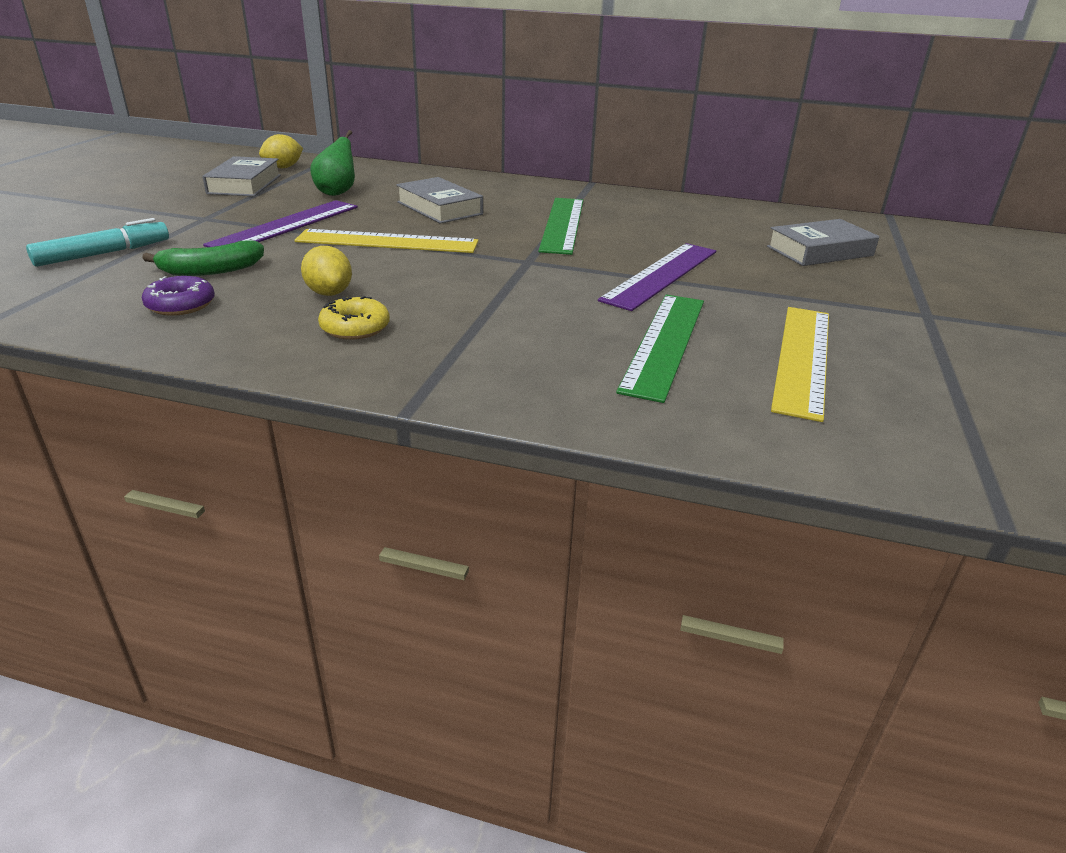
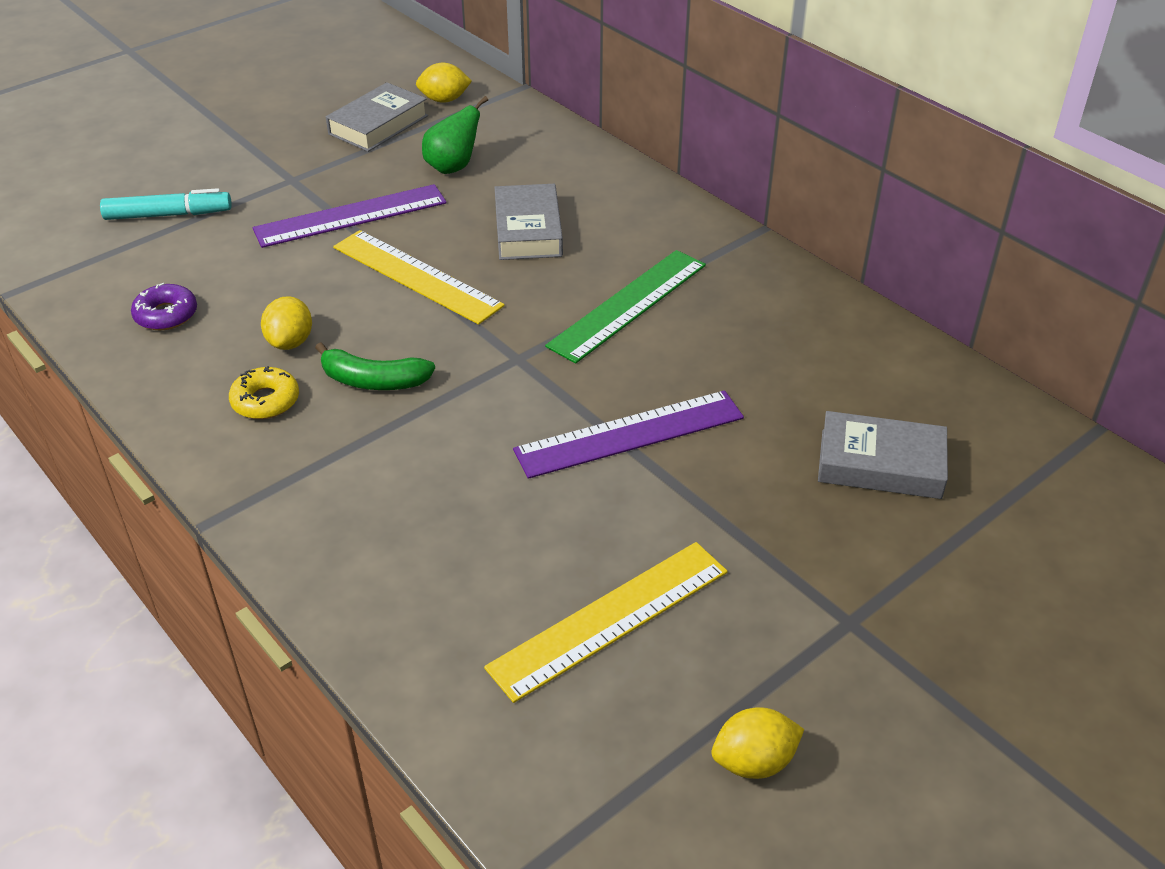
camera: 35 degrees right, 10 degrees up
(211, 270) = (228, 271): green banana -> green banana (373, 381)
(664, 343) = (503, 537): green ruler -> none
(1003, 392) = (754, 761): none -> yellow lemon

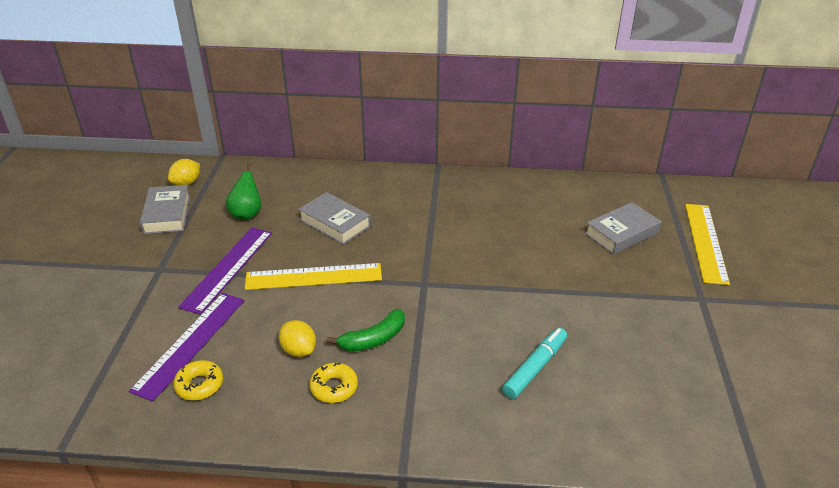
camera: 45 degrees left, 5 degrees down
(166, 315) = (199, 385): purple donut -> yellow donut
(168, 215) = (107, 332): turquoise marker -> turquoise marker (535, 368)
(610, 619) = (631, 363): yellow ruler -> yellow ruler (705, 242)
(628, 305) = (434, 230): green ruler -> none
(629, 434) = (521, 284): purple ruler -> purple ruler (190, 343)
(754, 761) = (754, 374): yellow lemon -> none

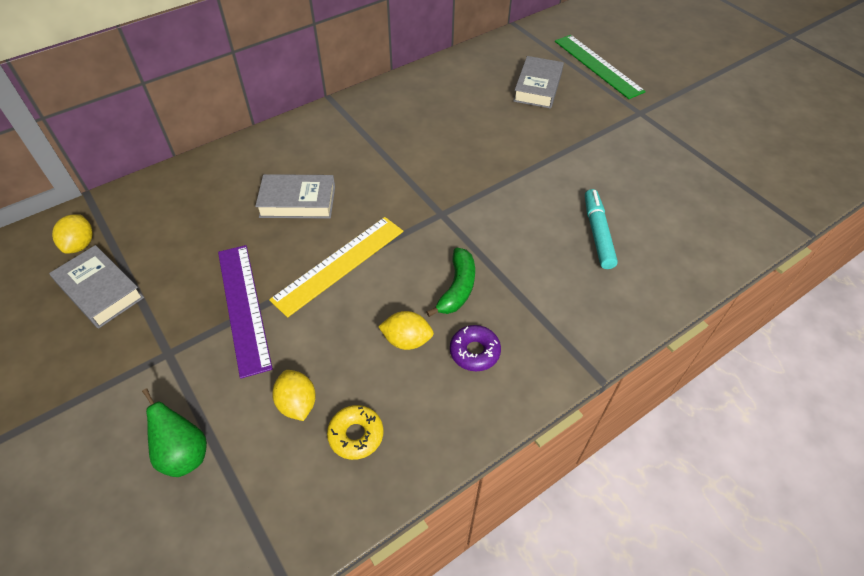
camera: 40 degrees left, 15 degrees up
(190, 343) = (297, 403): purple ruler -> yellow lemon
(247, 214) = (195, 241): green pear -> green pear (184, 454)
(334, 387) = (474, 352): yellow donut -> purple donut
(705, 242) = (598, 66): yellow ruler -> green ruler

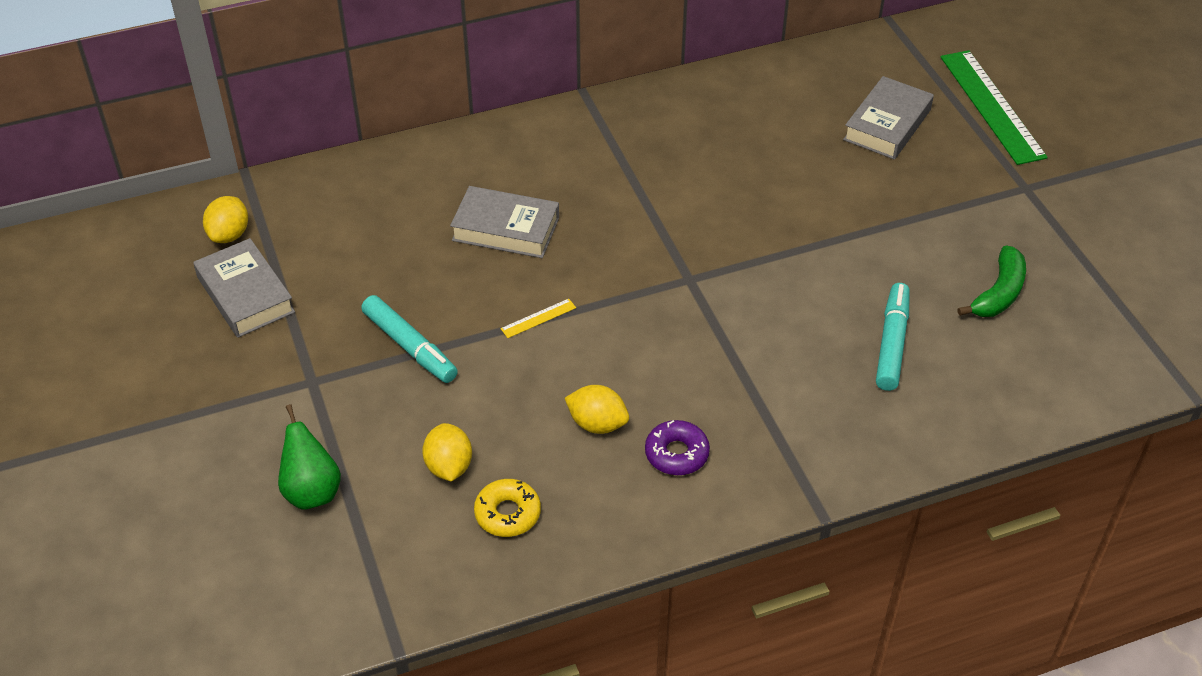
camera: 15 degrees right, 5 degrees down
(243, 307) = (410, 346): purple ruler -> turquoise marker
(339, 264) = (538, 318): yellow ruler -> yellow ruler, size x0.40
(457, 288) = (679, 376): green banana -> green banana (998, 293)

